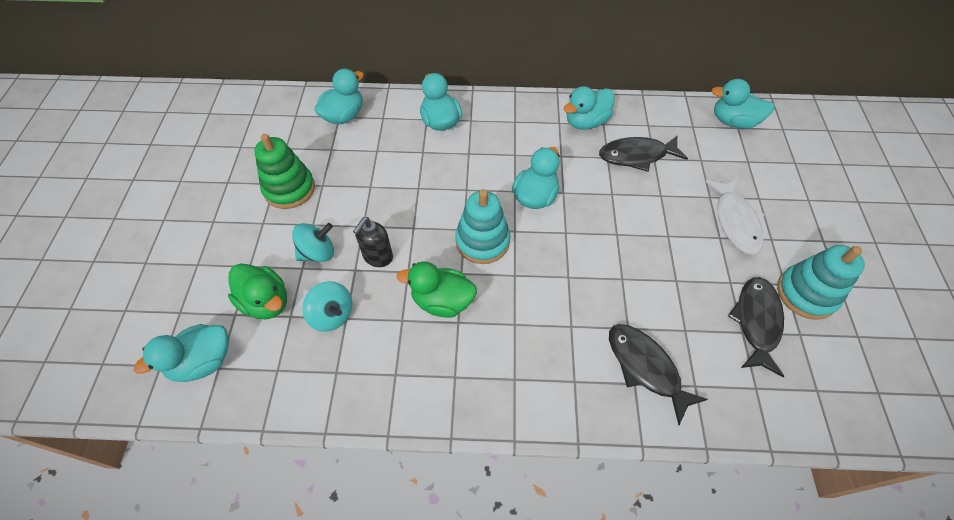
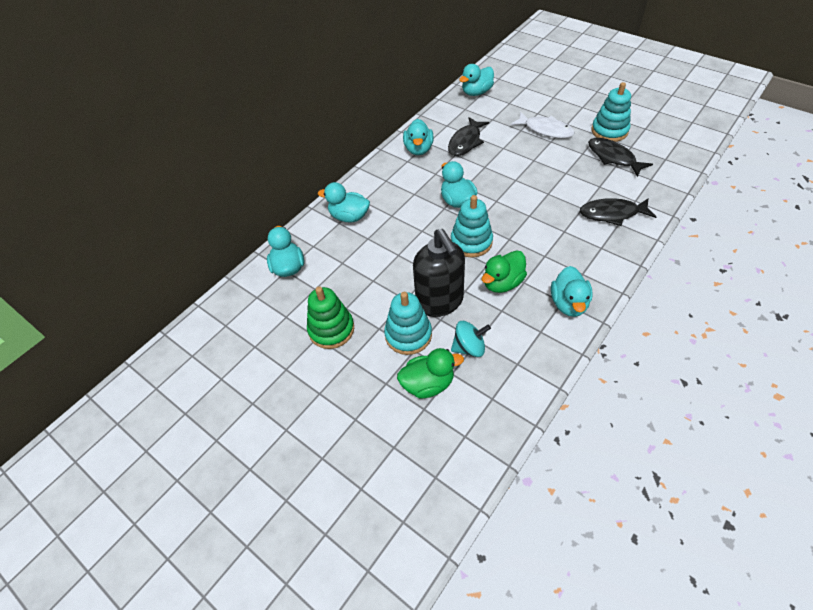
camera: 50 degrees left, 5 degrees down
(203, 362) = (452, 444): turquoise duck -> turquoise duck (568, 303)
(318, 253) = (408, 335): turquoise spinning top -> turquoise stacking toy
(377, 257) = (440, 302): black soap dispenser -> black soap dispenser, size x1.88

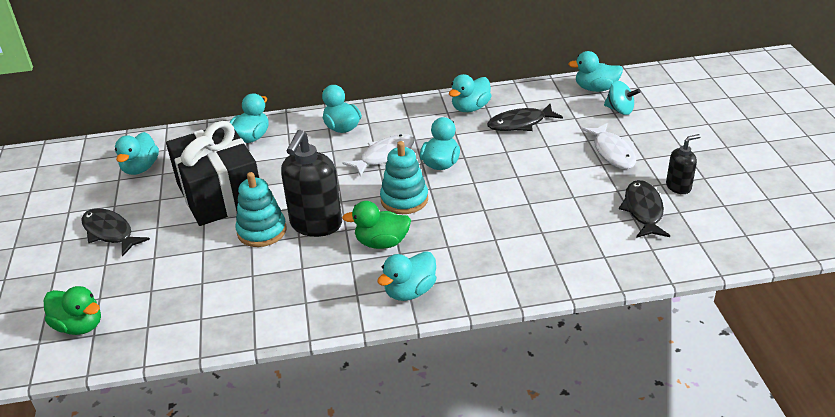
camera: 40 degrees right, 15 degrees down
(227, 355) = (140, 168): none -> turquoise duck
(331, 329) = (220, 194): green stacking toy -> black gift
(411, 219) = (384, 155): none -> white fish
(428, 384) = (227, 270): green duck -> green duck (79, 326)
(469, 347) = (289, 268): turquoise spinning top -> turquoise spinning top (620, 110)
(609, 131) = (678, 187): turquoise stacking toy -> black soap dispenser
(612, 214) = (562, 253): black fish -> black fish (110, 232)

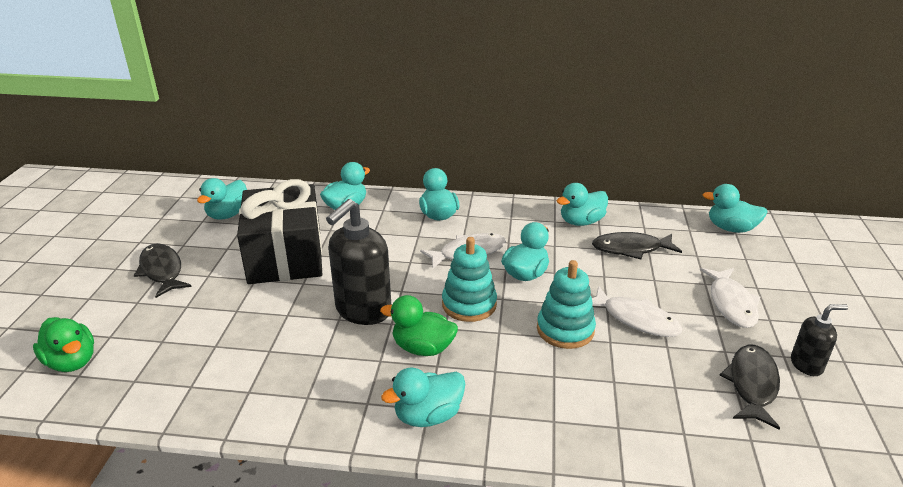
camera: 15 degrees right, 5 degrees down
(262, 231) = (304, 304): turquoise stacking toy -> turquoise stacking toy (565, 330)
(543, 181) = (636, 319): none -> white fish
(620, 110) = (753, 257): turquoise spinning top -> none

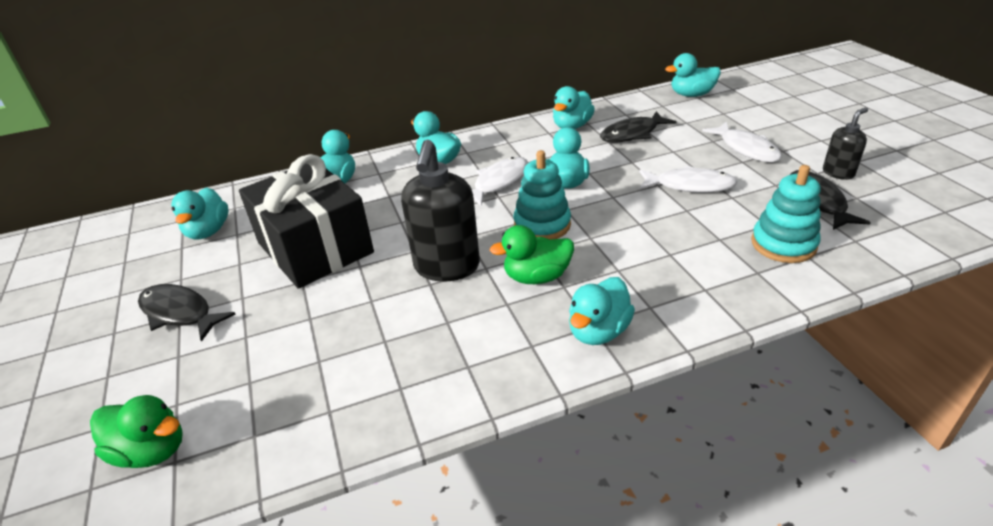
camera: 25 degrees left, 5 degrees up
(565, 330) = (643, 214): turquoise stacking toy -> turquoise stacking toy (783, 244)

